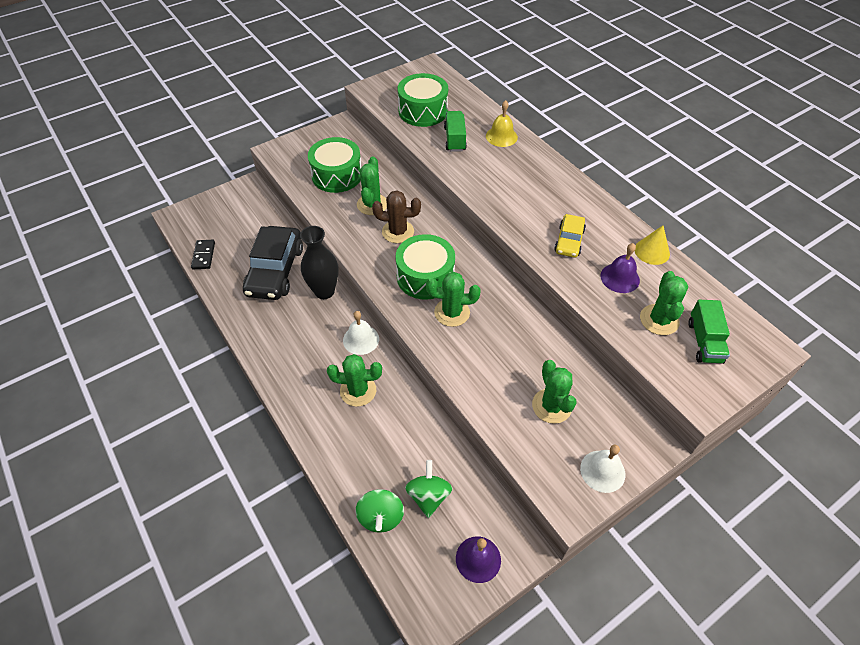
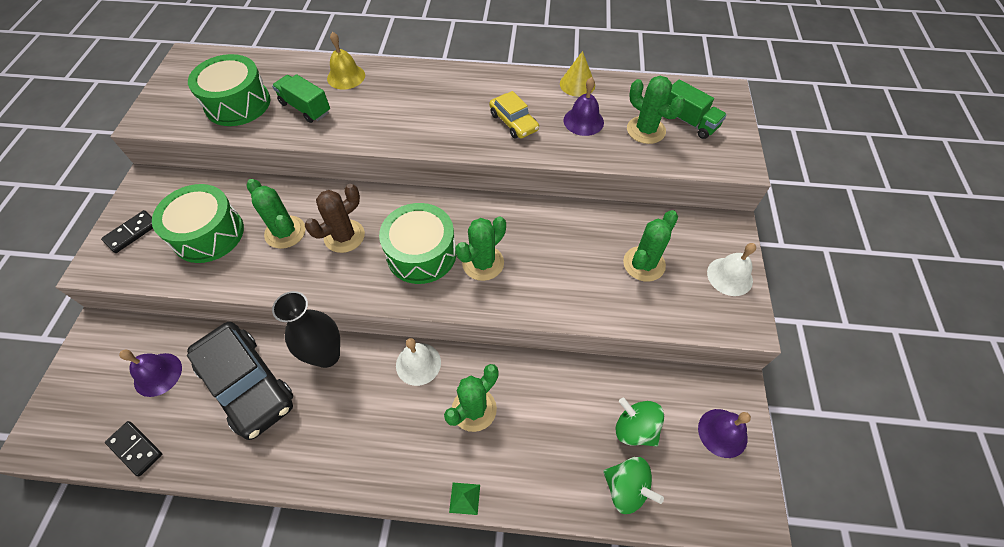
camera: 50 degrees left, 5 degrees up
(247, 230) = (158, 374): none -> purple bell
(298, 426) = (464, 498): none -> green pyramid
(306, 147) = (132, 233): none -> black domino
(551, 406) = (644, 264): green cactus -> green cactus turned 75 degrees counterclockwise

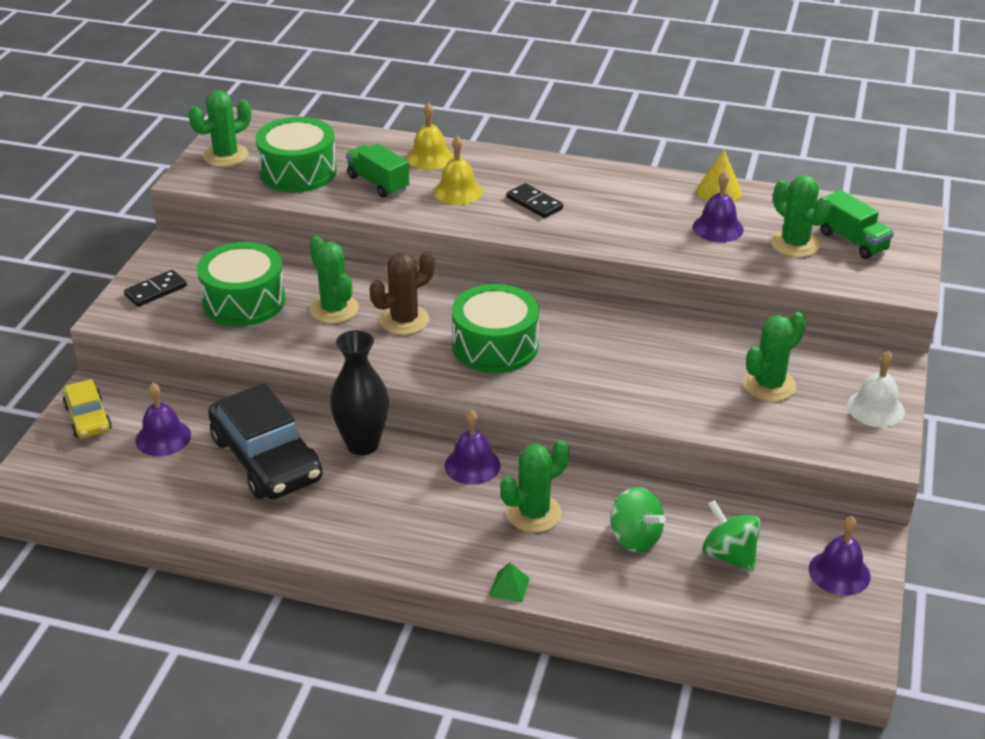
camera: 10 degrees right, 20 degrees down
(135, 448) = (136, 497): black domino -> black domino (534, 203)
(372, 109) = (458, 191): none -> yellow bell
(418, 363) = (472, 465): white bell -> purple bell
(483, 263) = (568, 362): green cactus -> green cactus (226, 156)
(513, 122) = (629, 220): yellow car -> yellow car (88, 418)
(626, 488) = (705, 604): green spinning top -> green spinning top (635, 538)

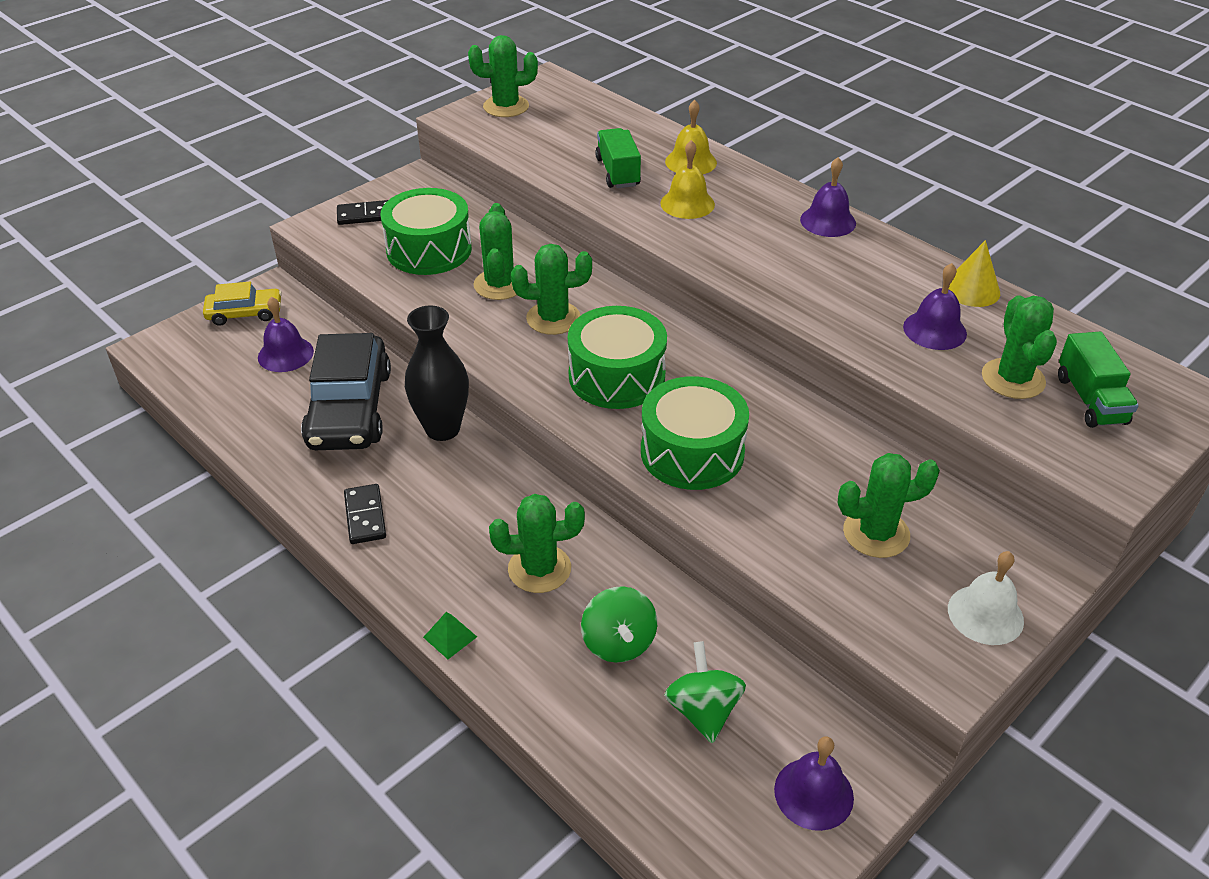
camera: 30 degrees right, 5 degrees up
(88, 418) = (245, 313): yellow car -> yellow car turned 105 degrees counterclockwise
(298, 172) = (555, 139): green drum -> green drum (692, 452)
(404, 320) = (553, 318): brown cactus -> green cactus
(472, 465) = (524, 492): purple bell -> purple bell (828, 221)
(534, 203) = (754, 239): black domino -> black domino (365, 516)

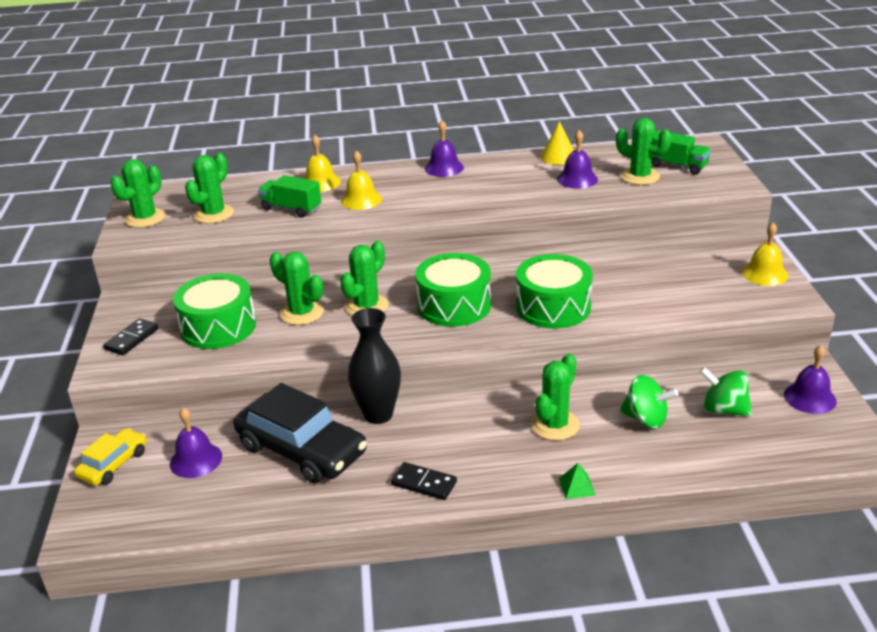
camera: 50 degrees left, 10 degrees down
(876, 533) = (679, 278): green cactus -> green cactus (214, 214)
(985, 614) = (764, 273): white bell -> yellow bell

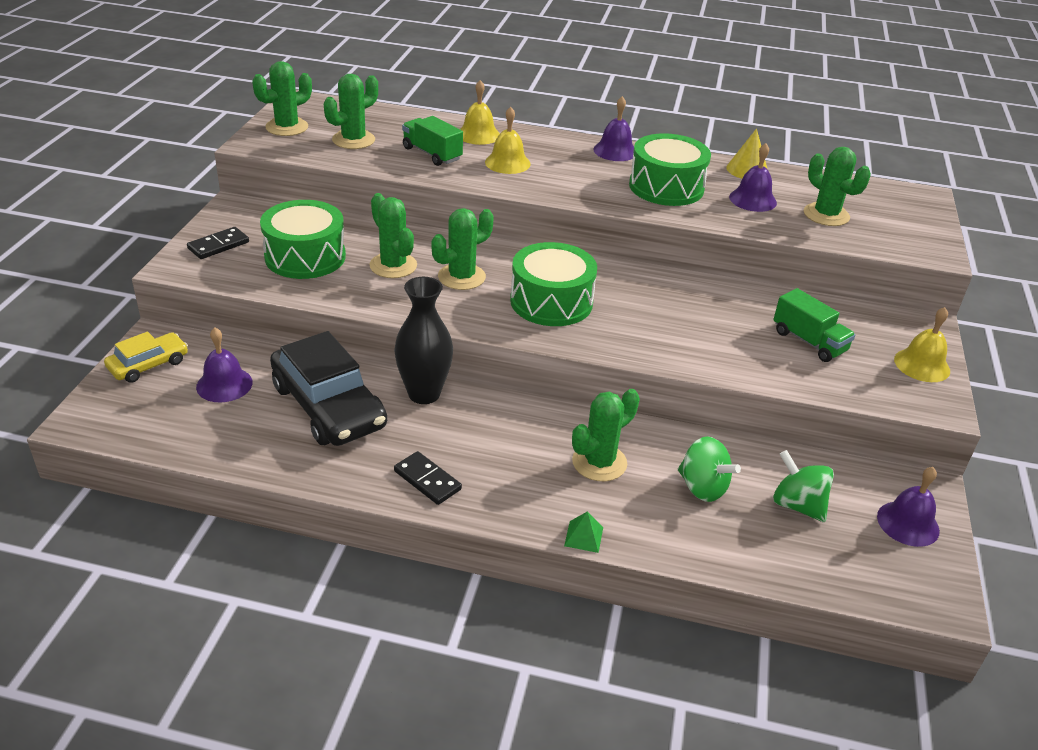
camera: 15 degrees right, 5 degrees up
(553, 307) = (655, 334): green drum -> green drum (666, 187)
(677, 166) = (877, 214): green truck -> green truck (809, 341)

